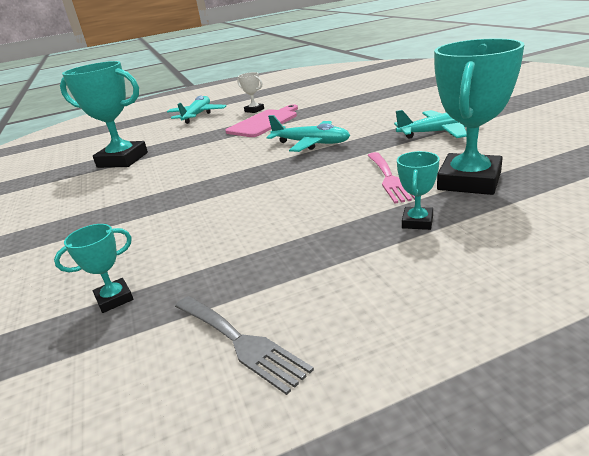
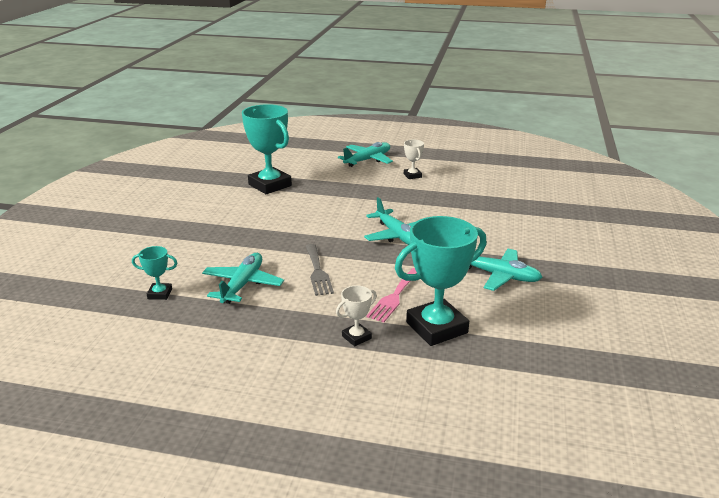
camera: 30 degrees right, 0 degrees up
(216, 240) = (243, 284): none -> turquoise plane
(241, 342) = (182, 351): grey fork -> grey fork (317, 272)
(264, 122) = (400, 195): pink cutting board -> none
(417, 222) = (356, 337): turquoise trophy -> white trophy

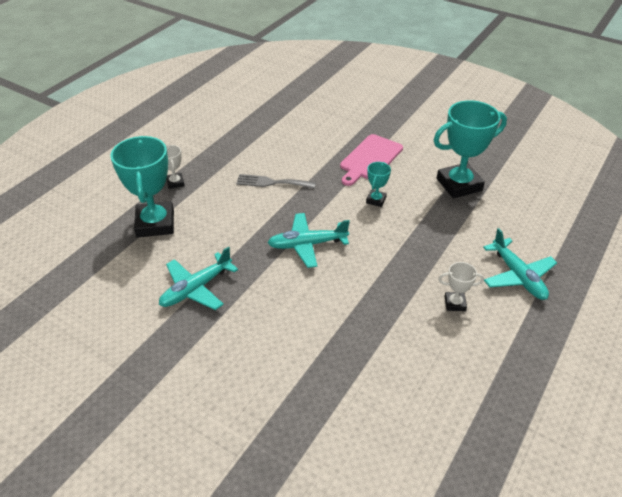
camera: 110 degrees right, 15 degrees up
(160, 294) = (286, 111): turquoise trophy -> turquoise trophy (376, 200)
(243, 284) = (276, 145): turquoise plane -> none
(247, 227) = (370, 159): none -> pink cutting board
(394, 297) = (209, 214): pink fork -> none

